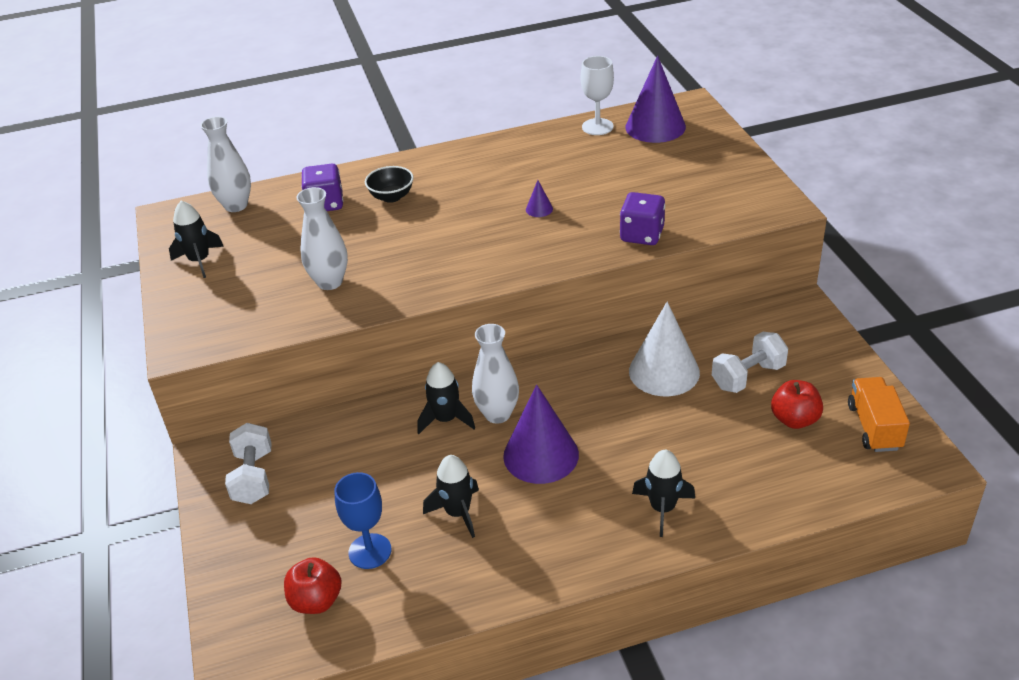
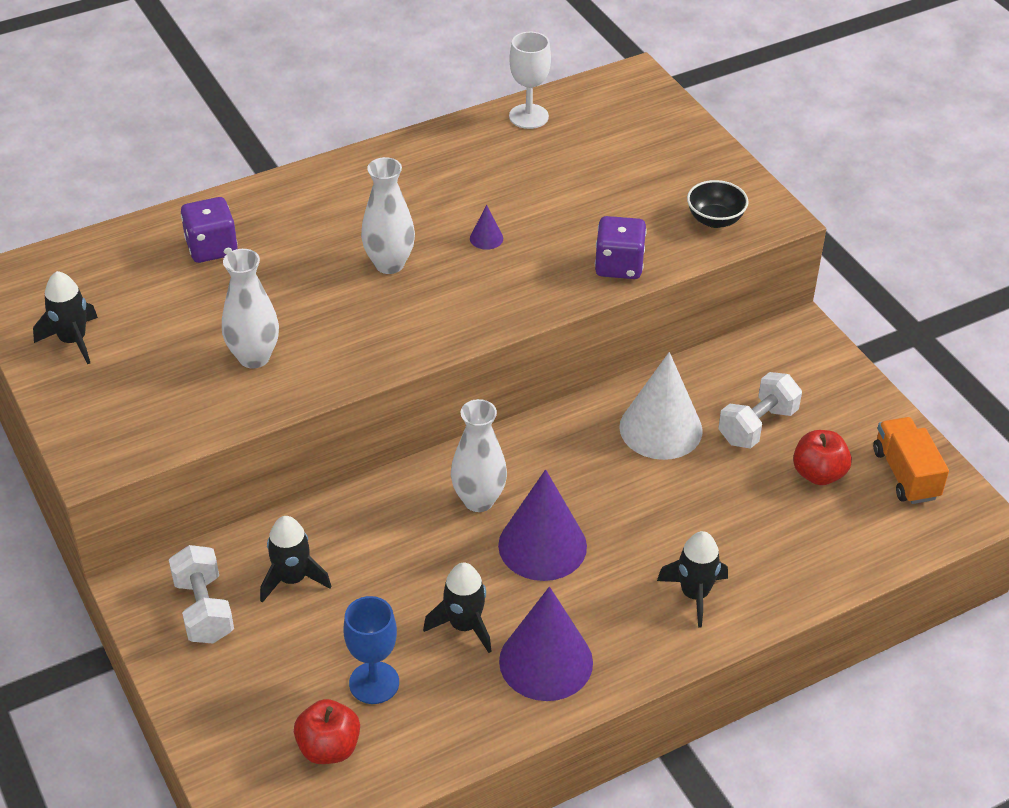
camera: 15 degrees left, 5 degrees up
(236, 205) = (93, 258): white vase -> white vase (389, 264)
(391, 197) = (295, 232): black bowl -> black bowl (715, 220)
(446, 419) = (418, 513): black rocket -> black rocket (292, 579)
(655, 127) = (600, 113): purple cone -> purple cone (546, 661)

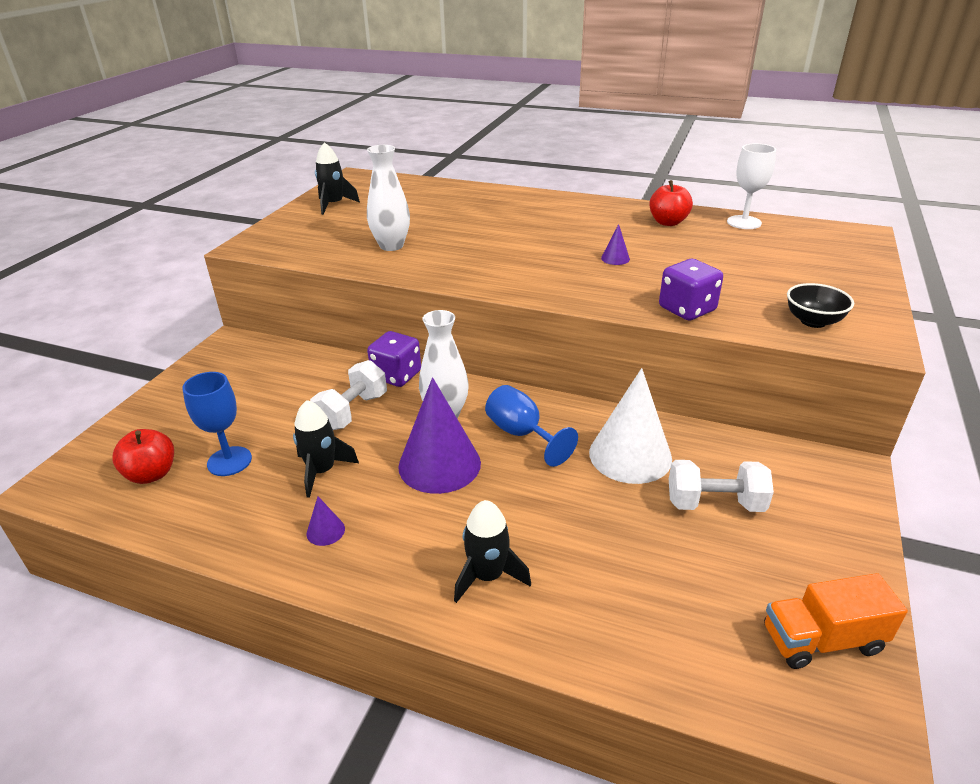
camera: 50 degrees right, 10 degrees down
(204, 609) = (235, 368): white dumbbell -> white dumbbell (352, 412)
(212, 248) = (458, 202): purple dice -> purple dice (396, 375)
(292, 579) = (291, 384): black rocket -> none
(389, 264) = (535, 244): white vase -> none
(546, 661) = (325, 531): purple cone -> purple cone, size x0.42
(563, 471) = (522, 434): none -> blue goblet
(818, 474) = (725, 574): red apple -> red apple (668, 222)
(905, 474) = (821, 639): orange truck -> orange truck turned 135 degrees counterclockwise

